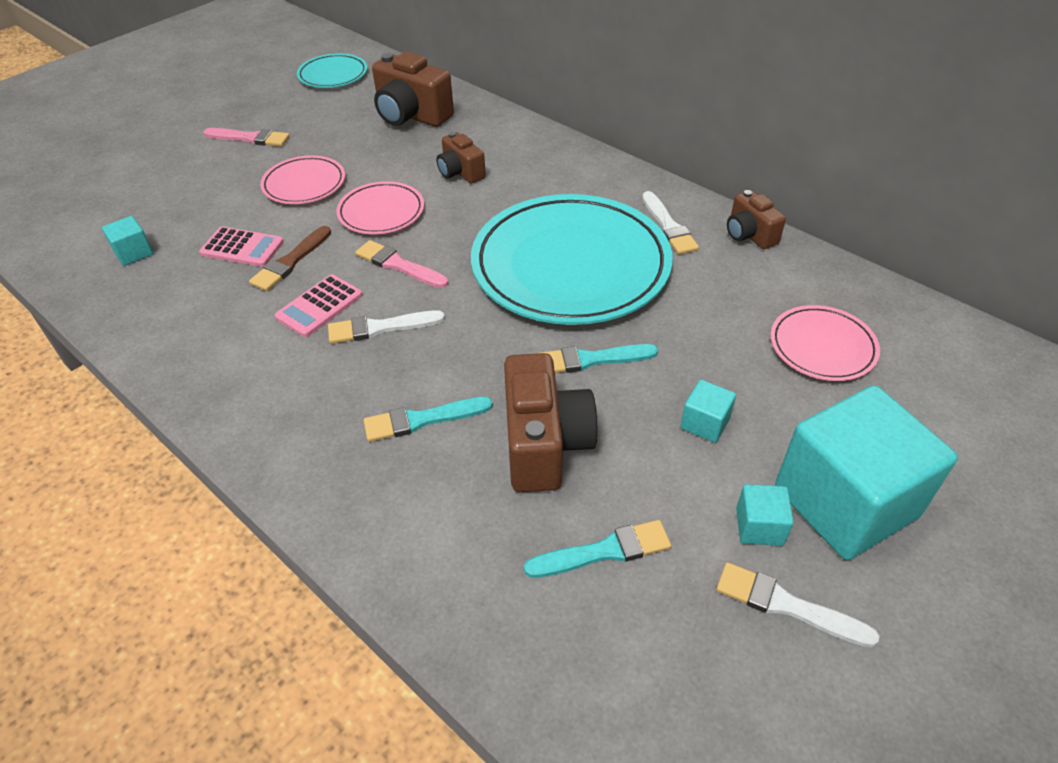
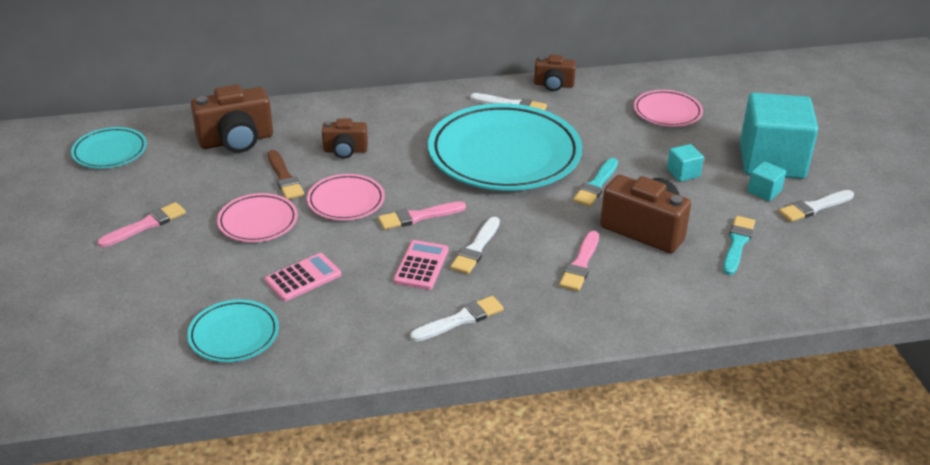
camera: 55 degrees left, 10 degrees down
(134, 253) = (234, 335): turquoise cube -> turquoise plate
(250, 375) = (460, 319): none -> white brush
(290, 261) = (352, 261): brown brush -> brown brush (284, 178)
(319, 306) = (421, 265): pink calculator -> pink calculator turned 150 degrees counterclockwise
(422, 420) = (580, 264): turquoise brush -> pink brush

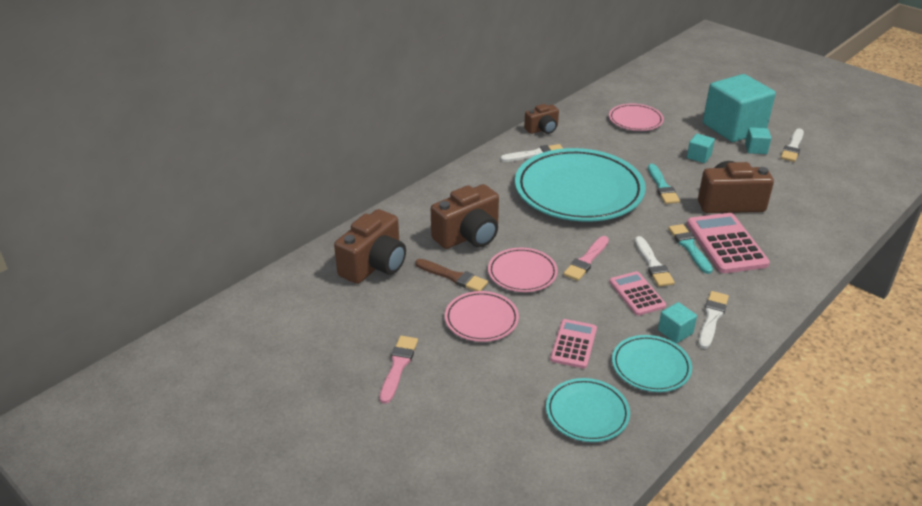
camera: 35 degrees left, 0 degrees up
(110, 151) = (279, 322): turquoise plate -> turquoise plate (651, 366)
(345, 151) = (468, 236): brown camera -> brown camera, size x1.70
(407, 313) = (675, 332): none -> turquoise cube
(580, 264) = (726, 244): pink brush -> pink calculator
(737, 243) = (787, 188): turquoise brush -> turquoise brush (689, 247)

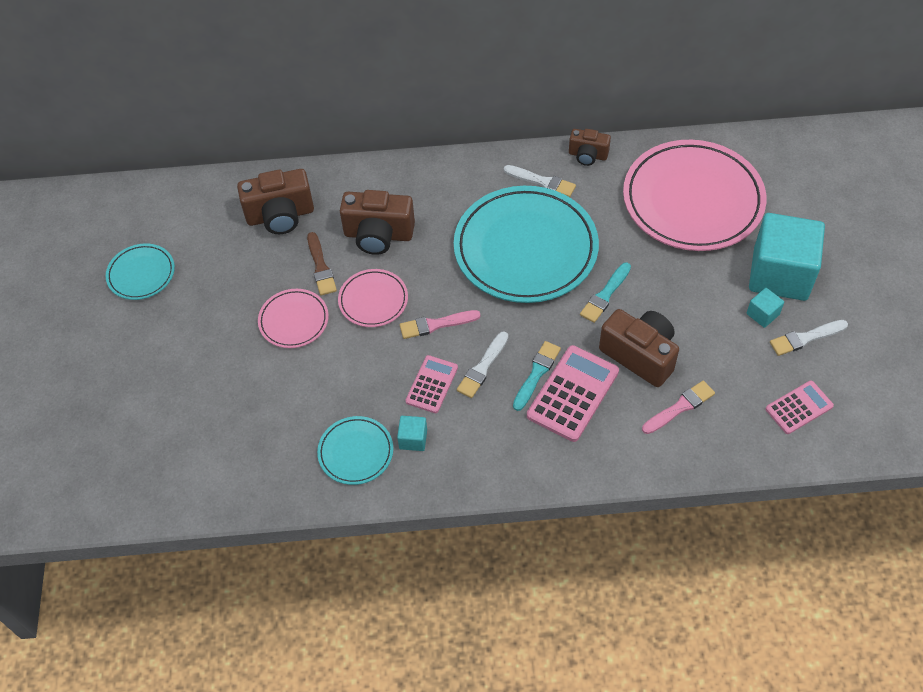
camera: 45 degrees right, 20 degrees up
(398, 366) = (197, 318): pink brush -> pink brush (680, 407)
(573, 344) = (328, 391): pink calculator -> pink calculator (799, 408)
(587, 413) = (266, 451): turquoise plate -> turquoise plate (141, 274)
(635, 120) = (692, 200): pink plate -> pink plate, size x2.11
(699, 156) = (690, 285): turquoise cube -> none
(712, 318) = (458, 450): white brush -> none

